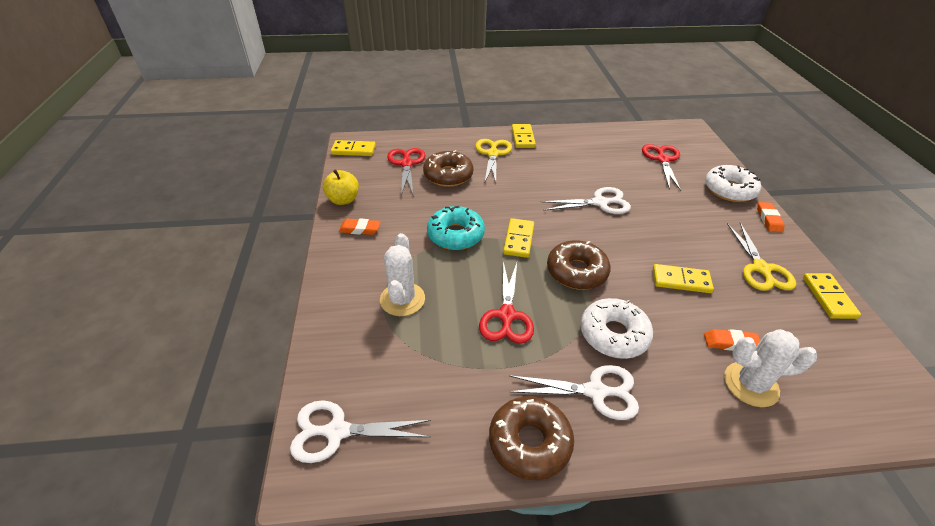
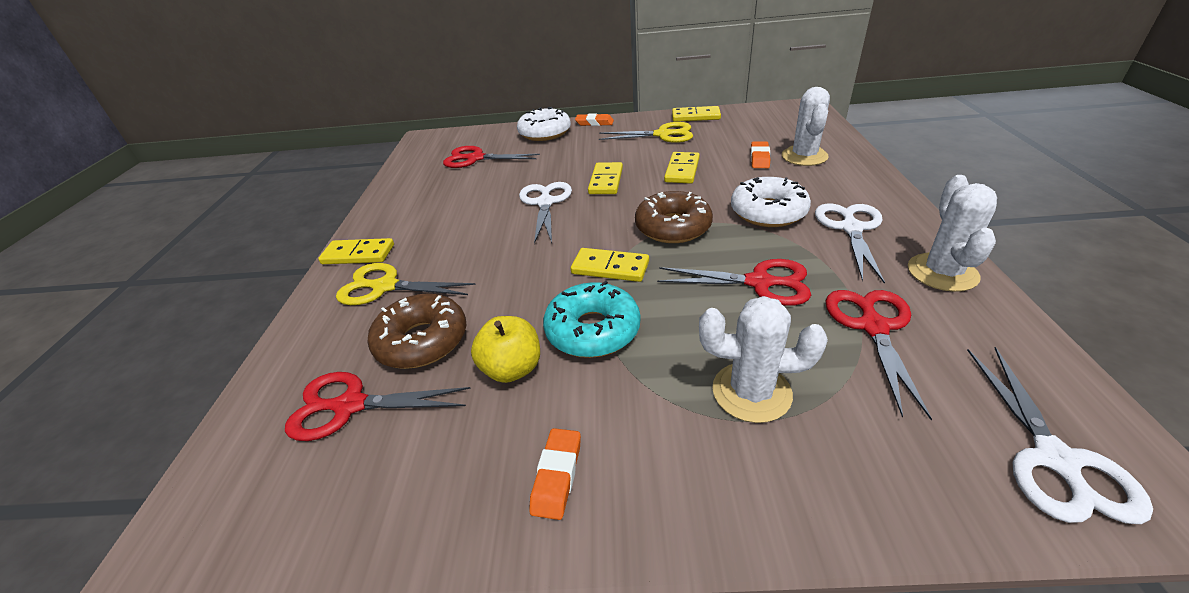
camera: 80 degrees left, 5 degrees down
(343, 200) = (438, 524): yellow apple -> yellow apple (512, 369)
(353, 150) = (222, 524): yellow domino -> yellow domino (606, 181)
(457, 372) = (873, 327): none -> red scissors
(529, 442) = (942, 272): brown donut -> white cactus

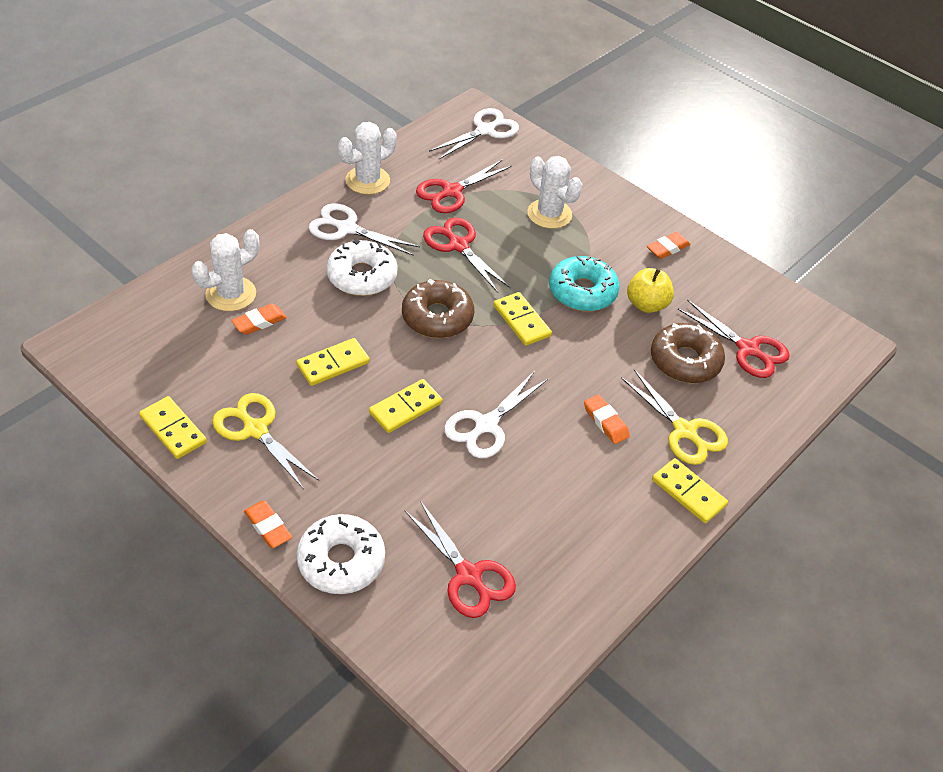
camera: 145 degrees left, 10 degrees up
(460, 253) = (605, 422): none -> orange eraser
(851, 228) = (347, 229): white scissors -> white scissors turned 60 degrees clockwise

